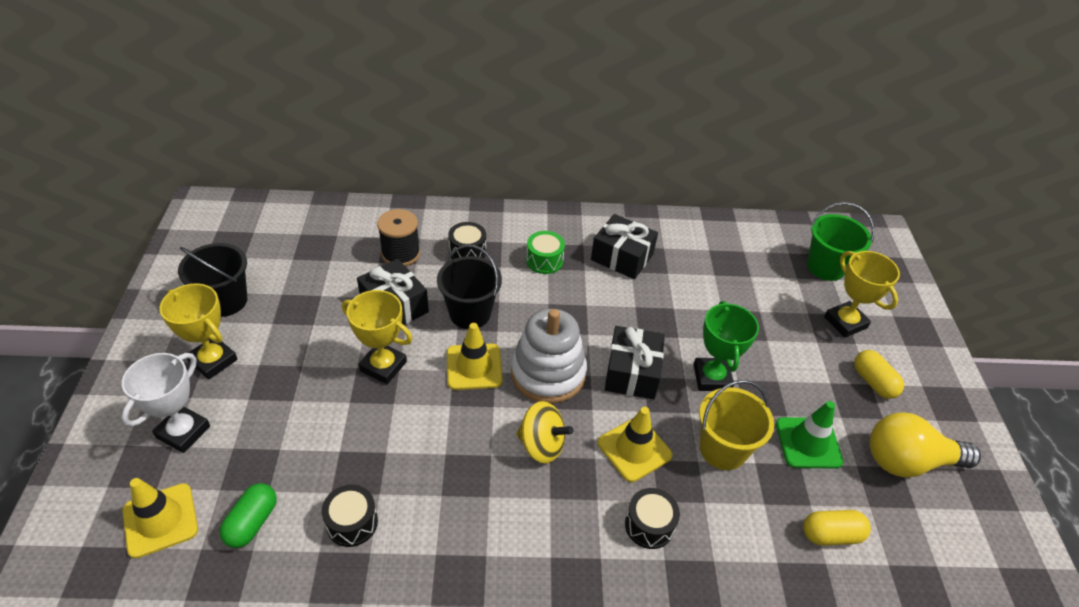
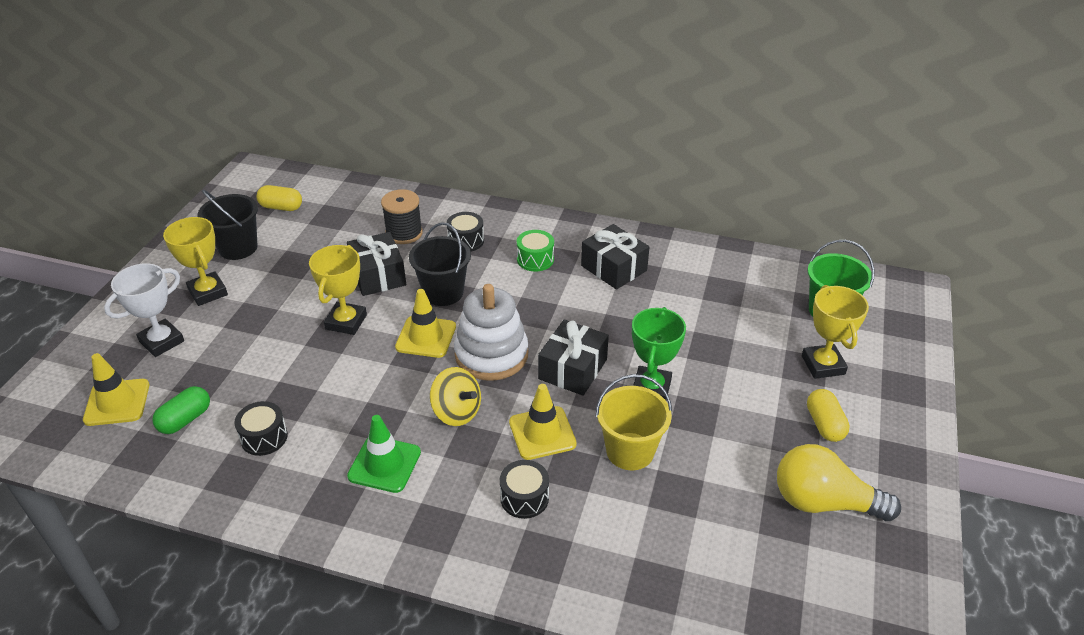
camera: 20 degrees right, 5 degrees down
(383, 366) = (346, 322): yellow trophy -> yellow trophy turned 60 degrees clockwise
(808, 443) = (722, 464): green traffic cone -> green traffic cone (384, 464)
(831, 534) = (703, 547): yellow capsule -> yellow capsule (281, 207)

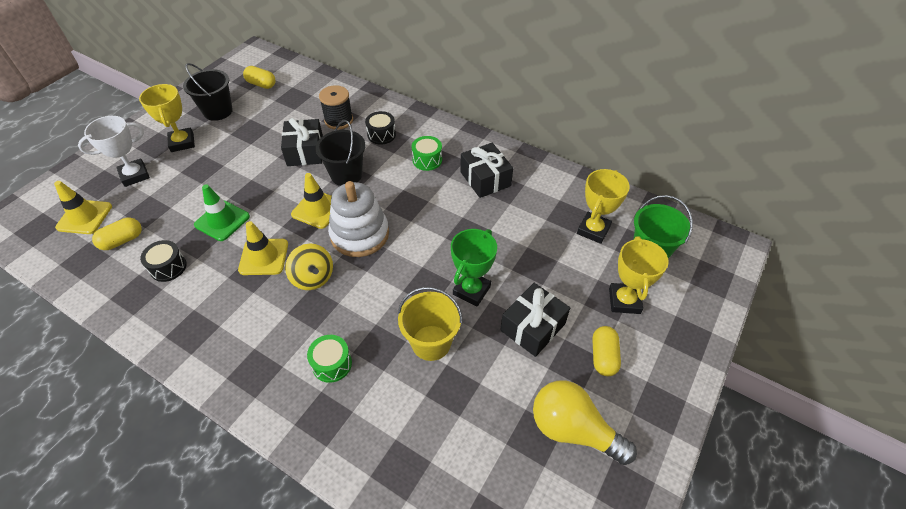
camera: 15 degrees right, 10 degrees up
(185, 419) = (122, 240): green capsule -> yellow capsule
(346, 322) = (266, 185): yellow trophy -> yellow trophy (593, 230)
(384, 464) = (242, 309): green traffic cone -> green traffic cone (222, 221)
(524, 498) = (332, 364): black drum -> green drum
(542, 433) = (369, 310): yellow traffic cone -> yellow traffic cone (264, 257)
(573, 369) = (416, 260): black gift -> black gift (533, 327)

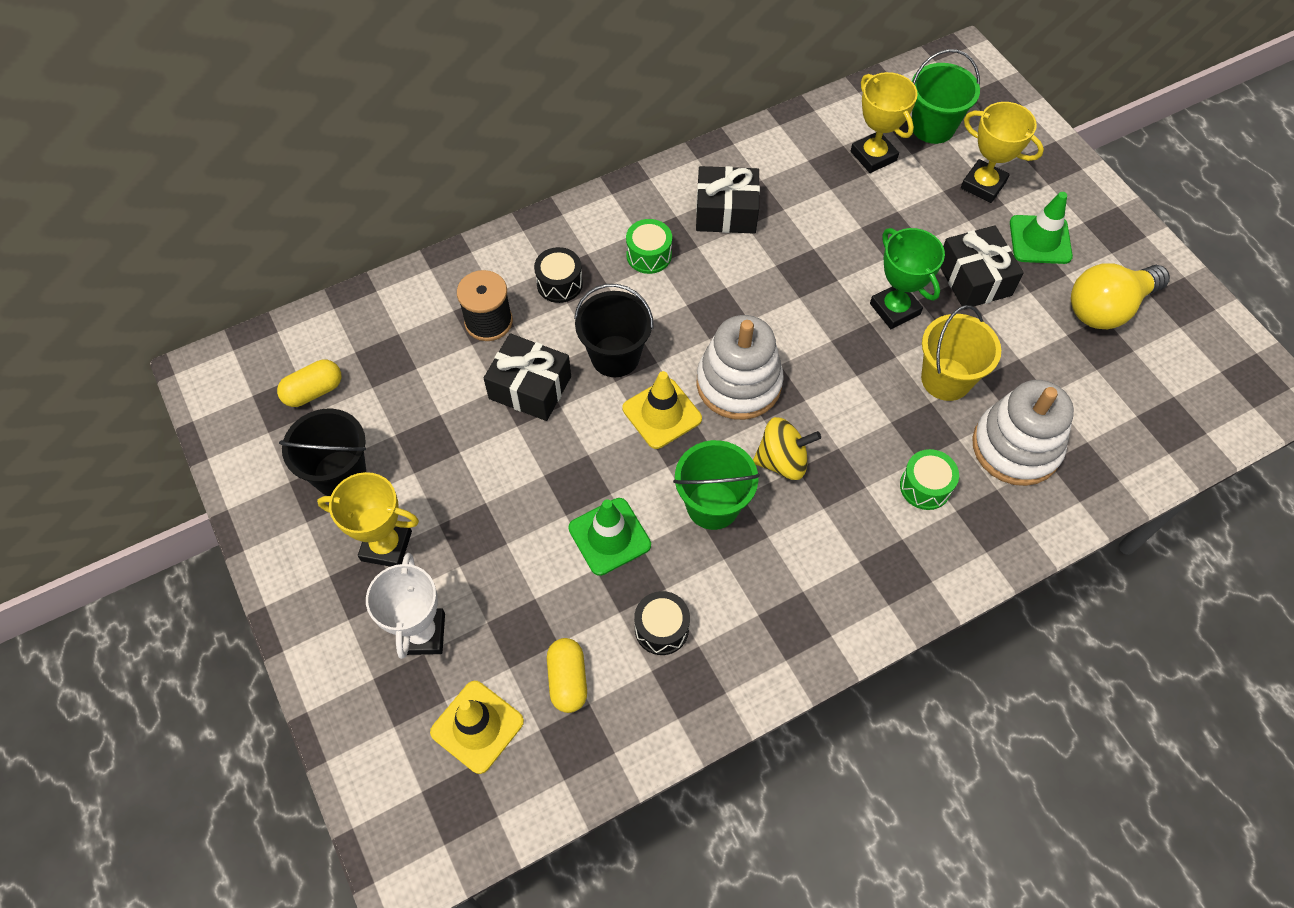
camera: 60 degrees left, 10 degrees up
(264, 257) = (712, 505): yellow traffic cone -> green bucket
(397, 410) = (1016, 447): none -> white stacking toy
(603, 356) = (1040, 240): yellow capsule -> green traffic cone

